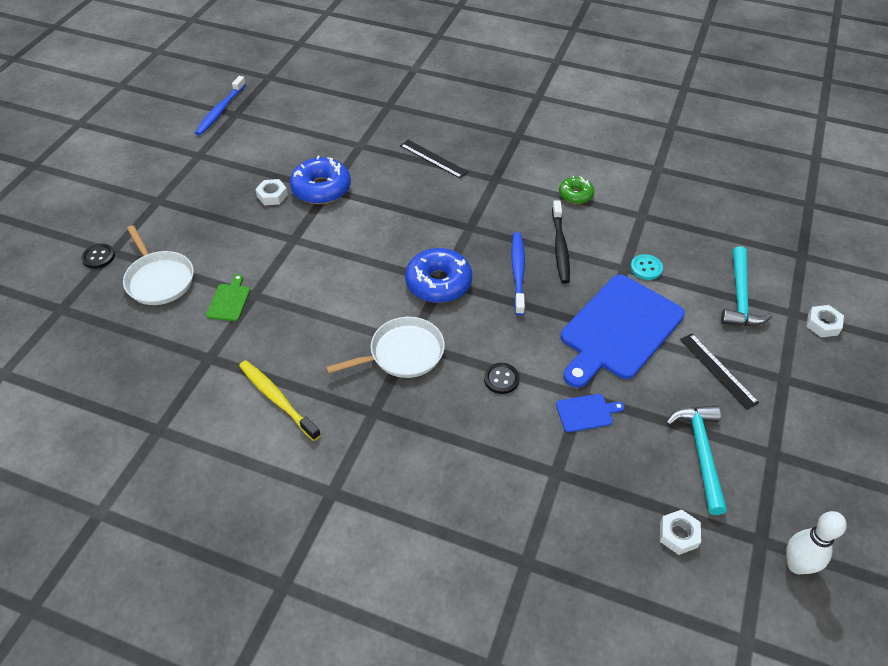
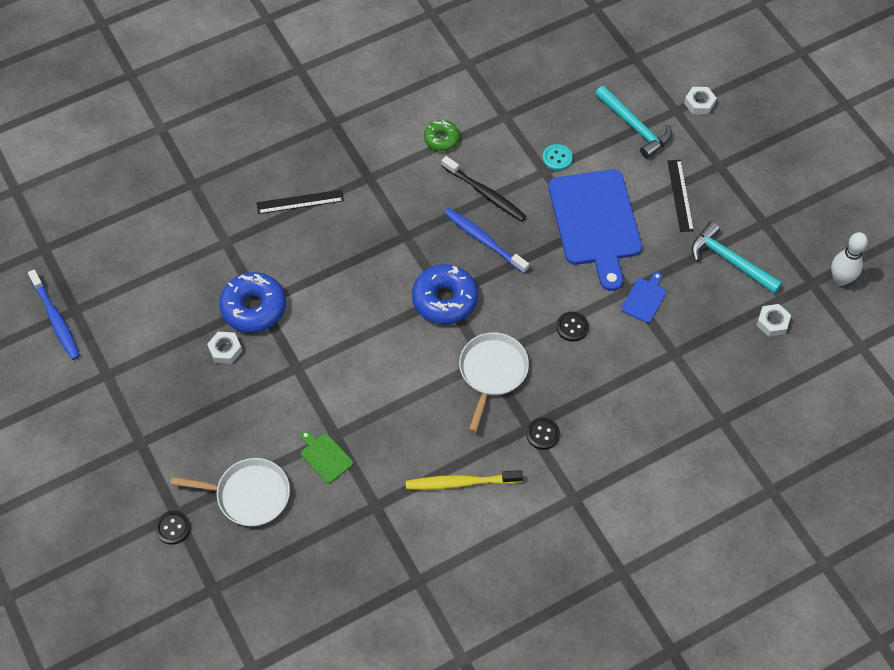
camera: 50 degrees left, 10 degrees up
(376, 426) = (543, 434): none -> black button
(718, 370) = (680, 195): black ruler -> black ruler turned 75 degrees clockwise

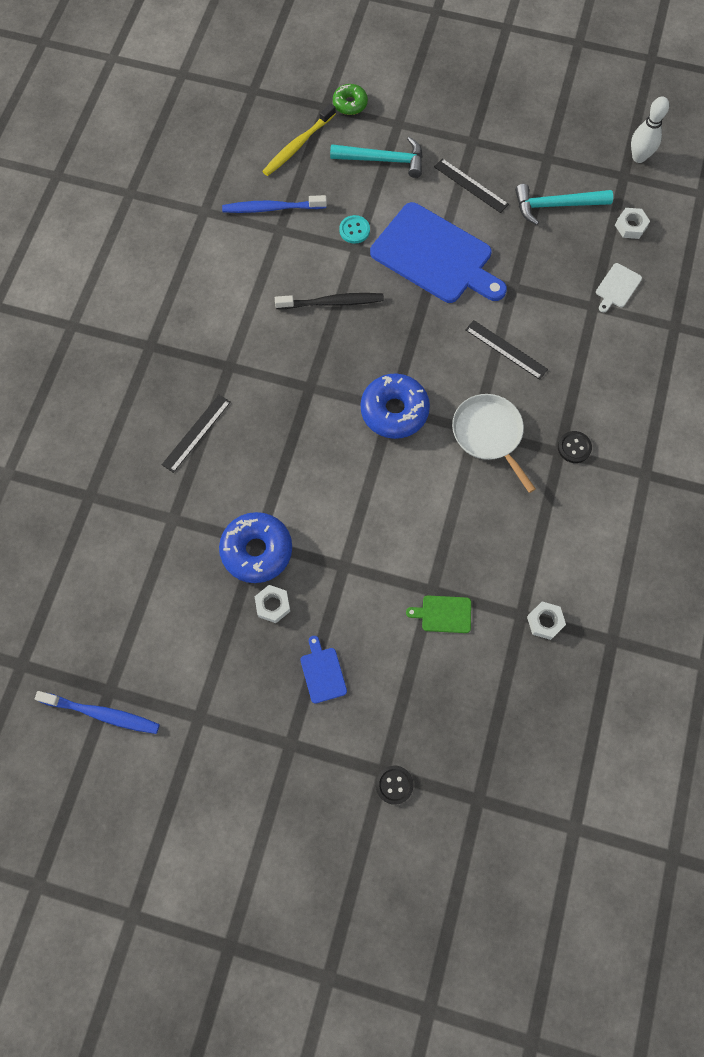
camera: 45 degrees left, 10 degrees up
(249, 495) = (422, 700): white pan -> none
(441, 139) = (251, 288): green donut -> green donut (350, 104)
(460, 482) = (559, 538): yellow toothbrush -> yellow toothbrush (298, 145)
(484, 240) = (371, 339): blue toothbrush -> blue toothbrush (272, 208)
(572, 327) = (506, 349): black button -> black ruler
(644, 299) = (531, 283): blue cutting board -> blue cutting board (322, 672)
(699, 103) = (409, 105): white nut -> white nut (545, 622)
(709, 356) = (617, 287): none -> white cutting board

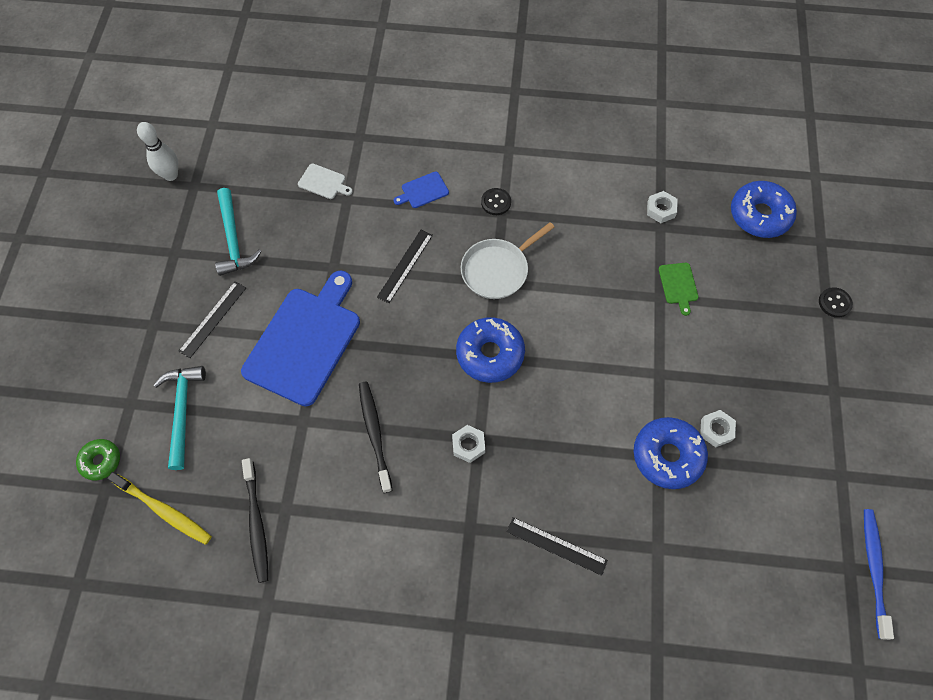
camera: 100 degrees left, 5 degrees down
(272, 208) = (256, 523): blue toothbrush -> black toothbrush
(322, 672) = (763, 375): blue cutting board -> blue cutting board (423, 191)
(354, 230) = (279, 426): turquoise button -> none
(524, 736) = (759, 215): none -> blue donut
(630, 226) = (254, 176): white nut -> white nut (468, 445)

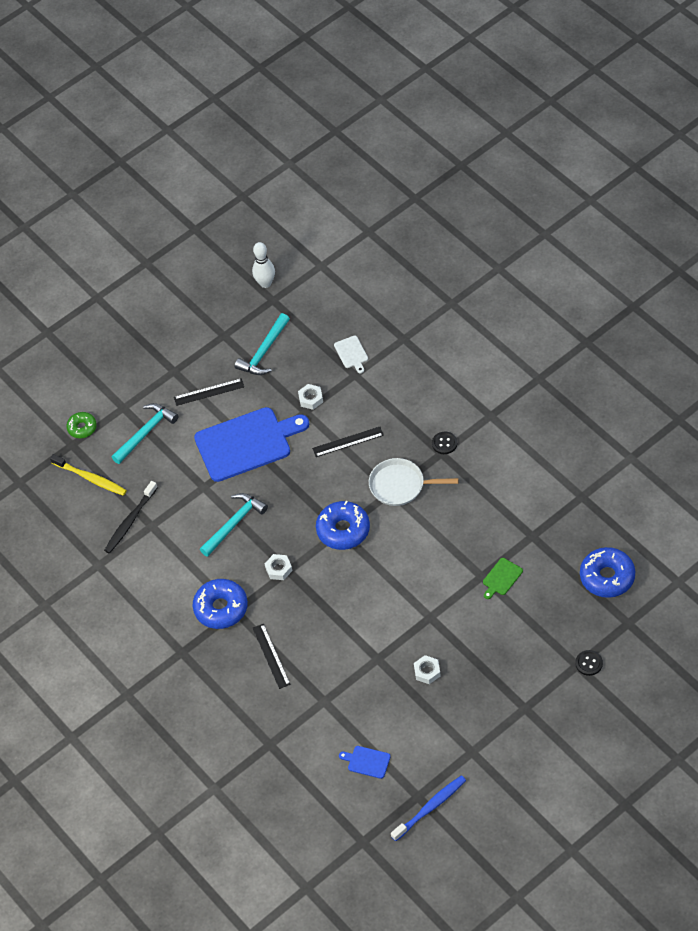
camera: 50 degrees right, 10 degrees down
(164, 511) = (90, 478): yellow toothbrush -> yellow toothbrush turned 45 degrees counterclockwise
(374, 434) = (234, 523): black toothbrush -> turquoise hammer
(423, 191) = (407, 403): blue cutting board -> blue cutting board (367, 762)
(661, 209) = (545, 525): white nut -> white nut (311, 399)
(667, 456) = (383, 662): blue donut -> blue donut (221, 608)

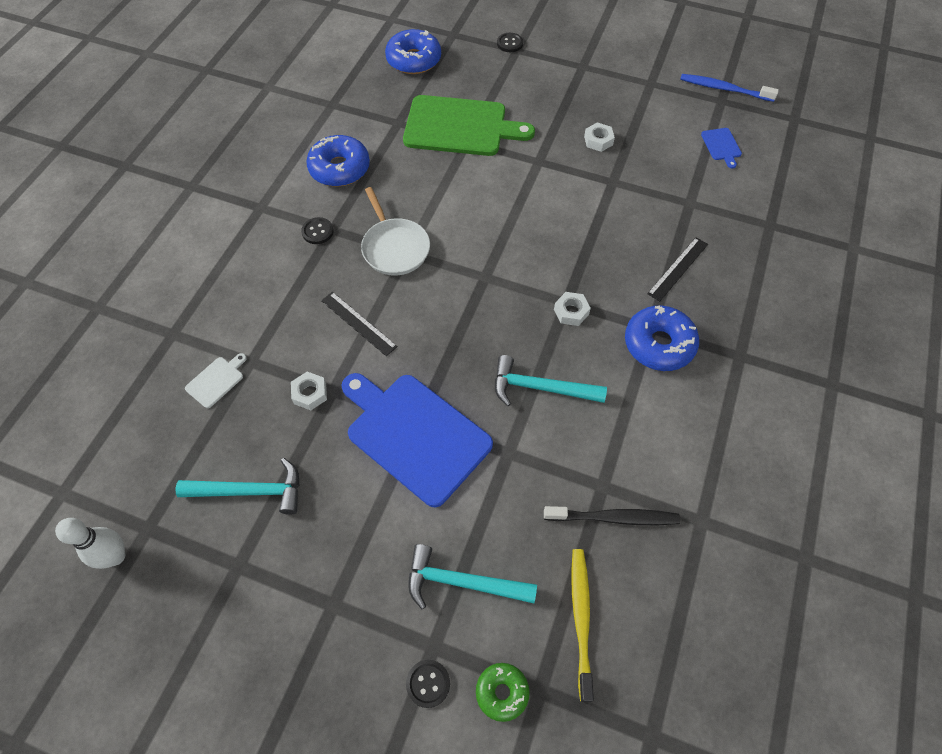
camera: 125 degrees left, 5 degrees up
(108, 398) = (428, 683): none -> black button
(209, 392) = (351, 530): black ruler -> none
(343, 530) = (483, 274): blue donut -> blue donut (339, 168)
(501, 578) = (460, 127): green cutting board -> green cutting board, size x2.45

